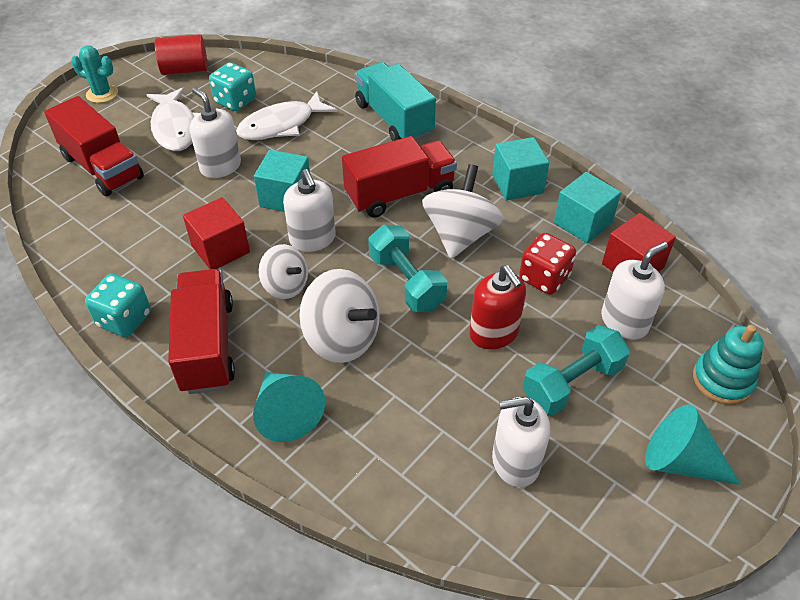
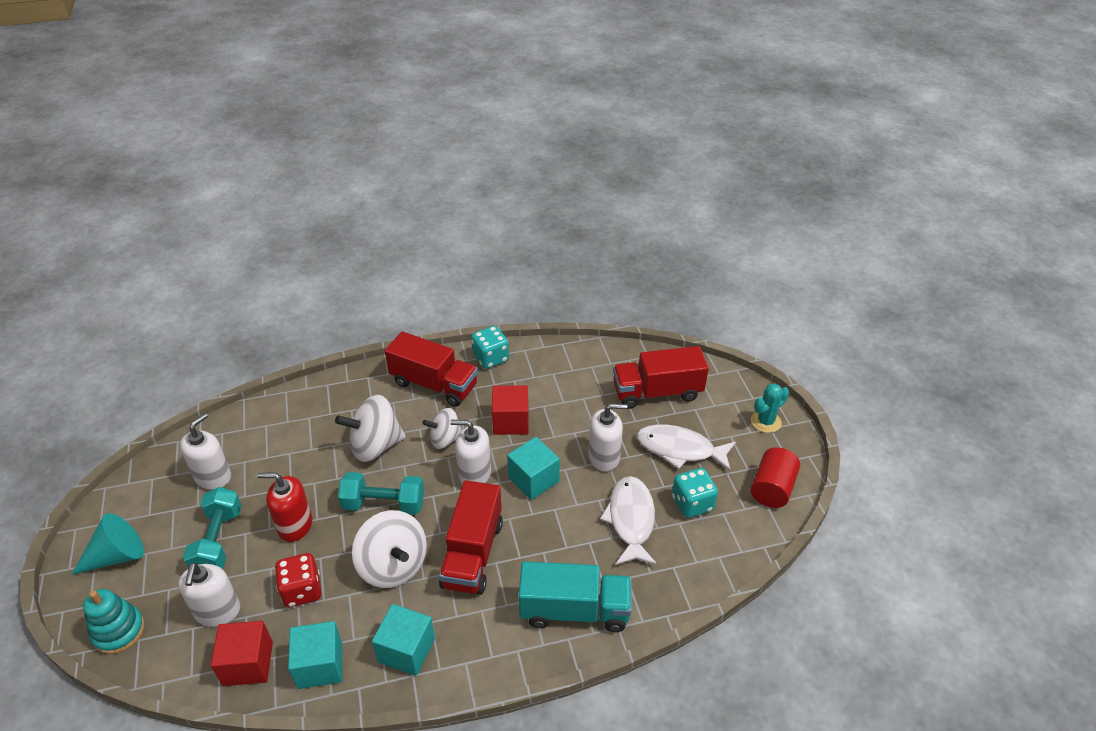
camera: 125 degrees right, 5 degrees down
(286, 413) = (353, 397): turquoise cone -> none

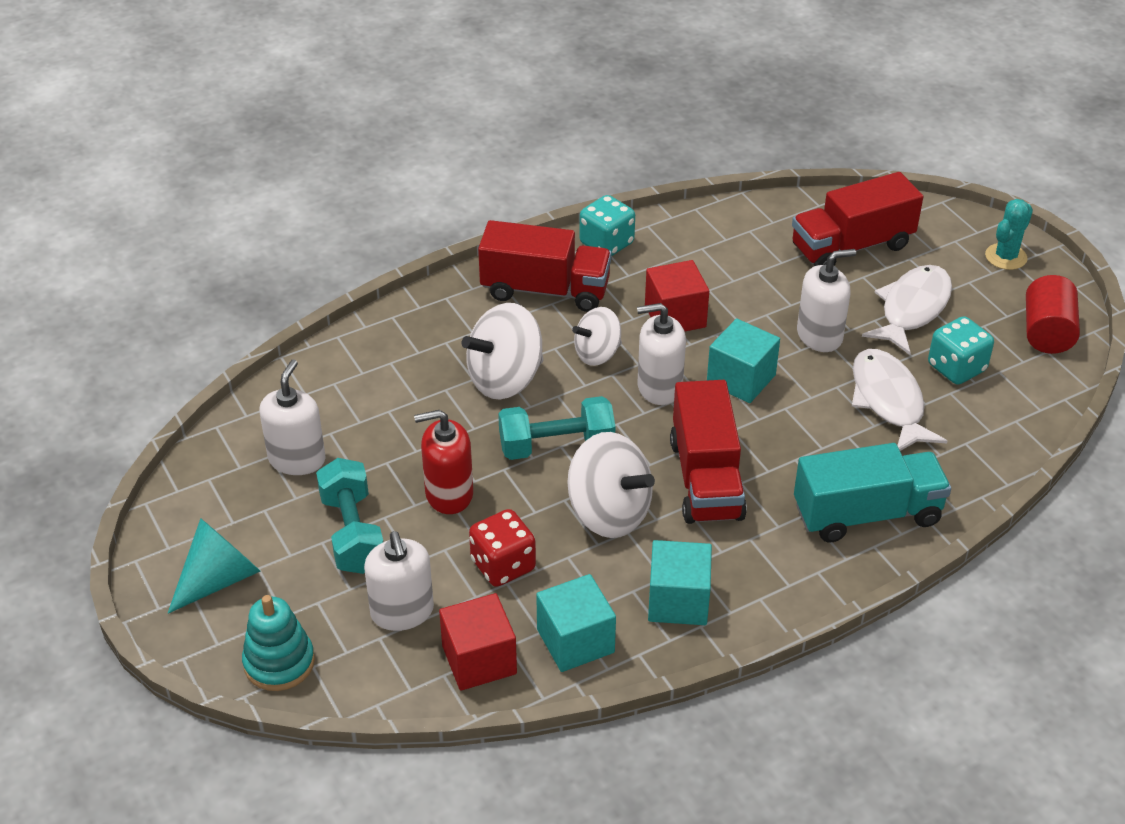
camera: 15 degrees left, 0 degrees up
(680, 449) = (912, 309): white fish -> white fish turned 120 degrees clockwise

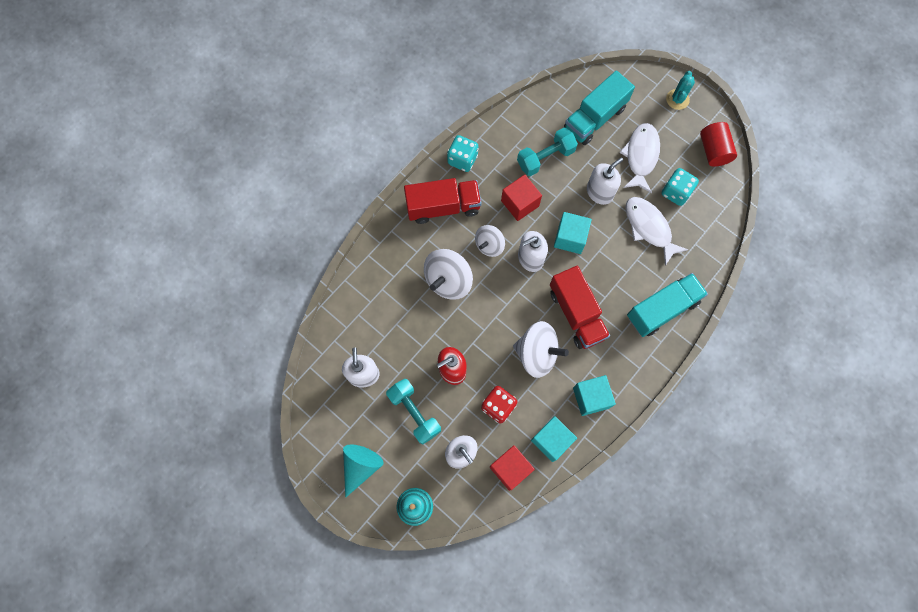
camera: 20 degrees left, 30 degrees up
(556, 446) = (493, 318): turquoise dumbbell -> turquoise dumbbell (545, 158)
(851, 246) = (594, 118): red truck -> turquoise truck

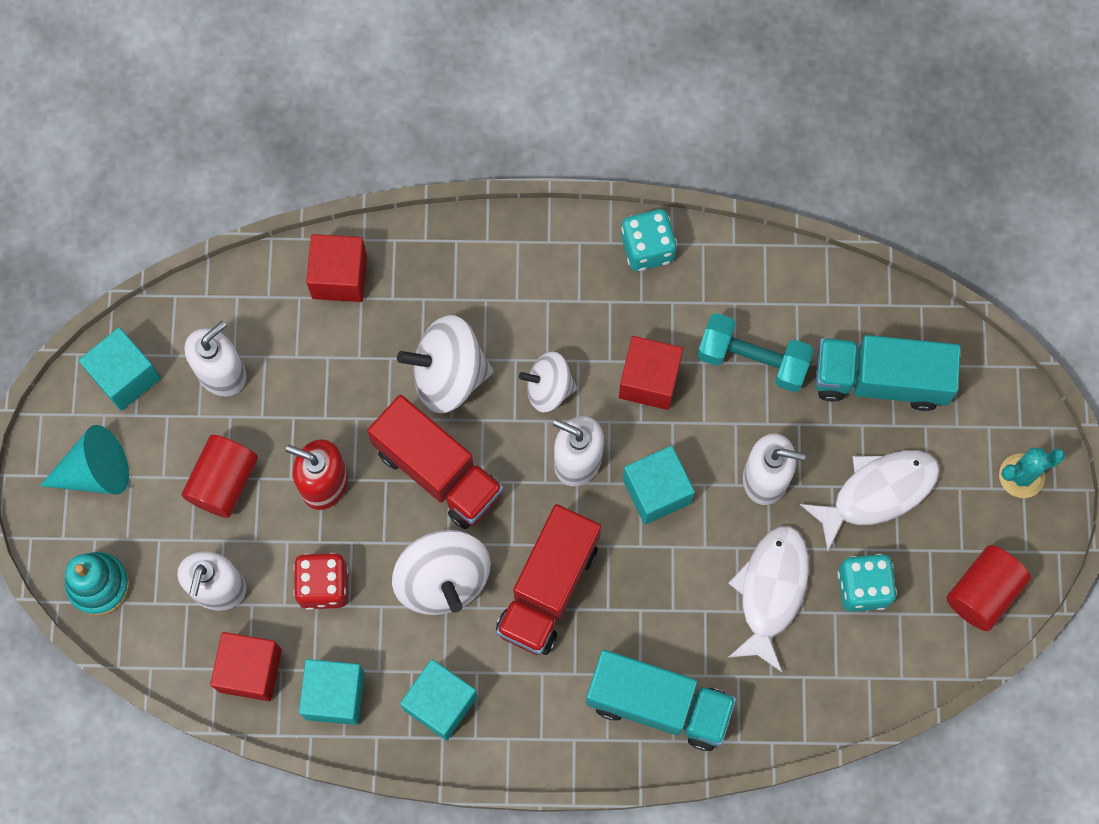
camera: 50 degrees right, 0 degrees up
(328, 418) = (125, 376): none -> turquoise cube
(364, 290) = (339, 276): none -> red cube
(414, 413) = (223, 482): turquoise dumbbell -> red cylinder
(443, 207) = (552, 280): red truck -> red truck (438, 472)

